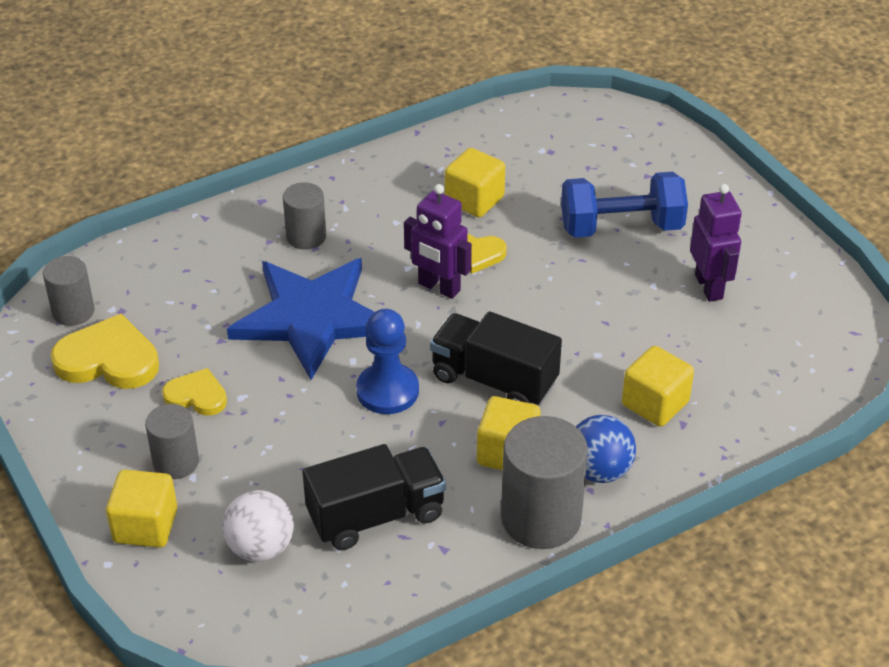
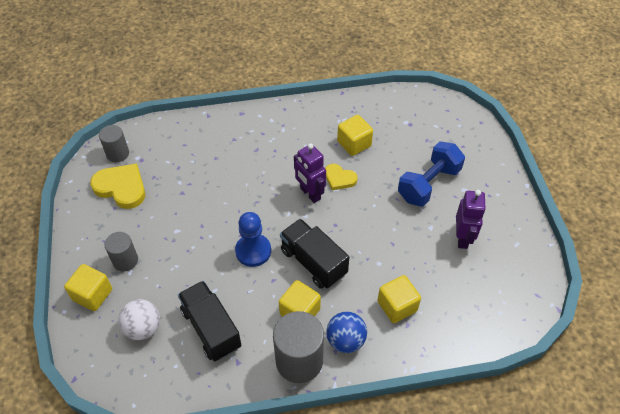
camera: 20 degrees right, 10 degrees up
(197, 396) = (154, 223): yellow heart -> none
(306, 236) = (254, 142): grey cylinder -> none
(312, 317) = (234, 193): blue star -> none
(376, 515) = (211, 328): black truck -> black truck turned 120 degrees counterclockwise
(621, 227) = (428, 184): blue dumbbell -> blue dumbbell turned 60 degrees counterclockwise

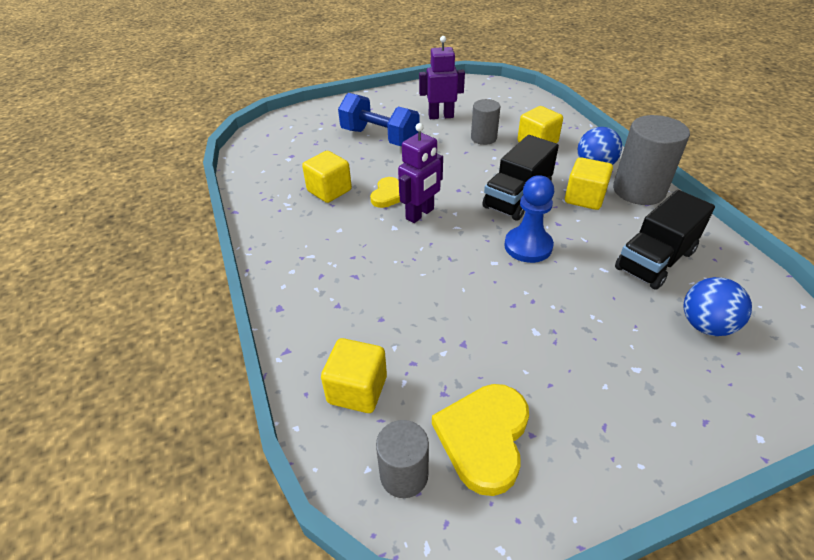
camera: 100 degrees left, 10 degrees down
(92, 295) = (705, 406): yellow cube -> yellow cube (357, 390)
(125, 260) = (621, 381): grey cylinder -> grey cylinder (483, 138)
(143, 328) = (705, 325): white ball -> blue ball

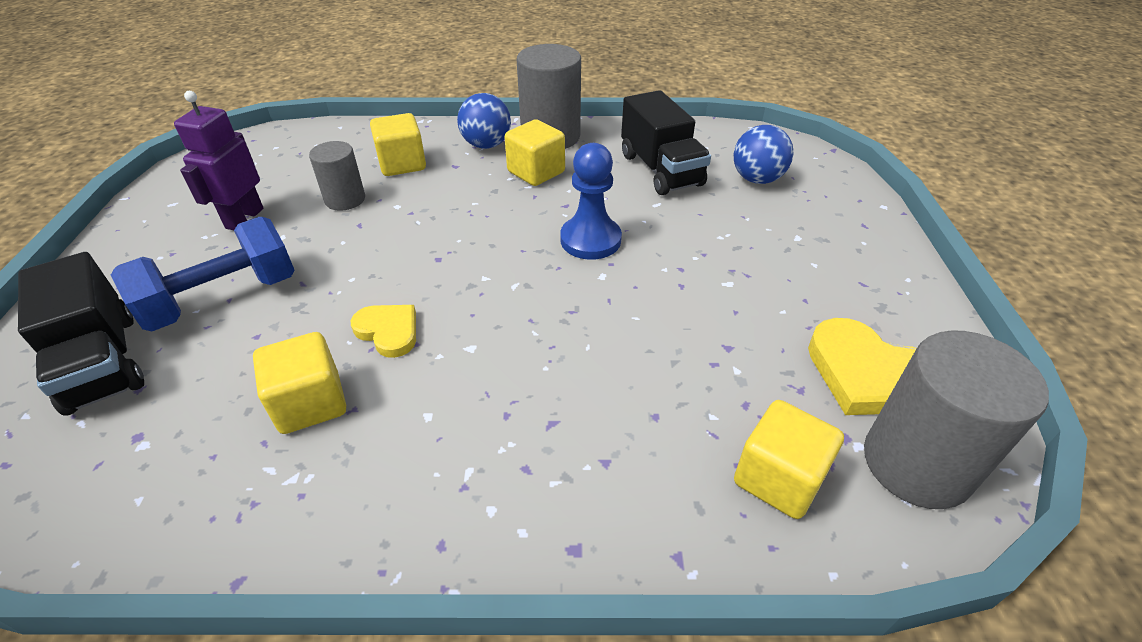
camera: 70 degrees left, 0 degrees up
(404, 475) = (916, 464): grey cylinder -> grey cylinder, size x1.70
(420, 214) = (461, 311): purple robot -> none
(517, 198) = (496, 217): black truck -> black truck (102, 362)

